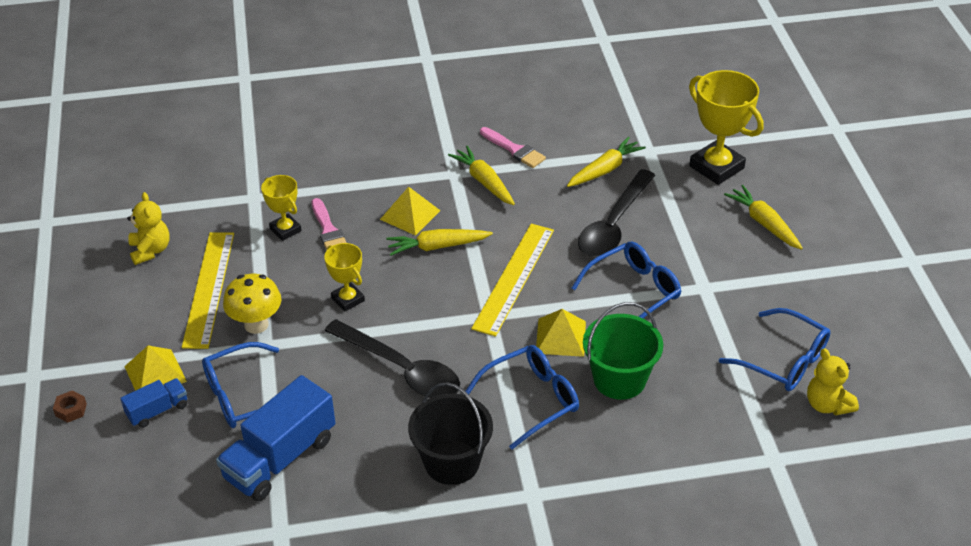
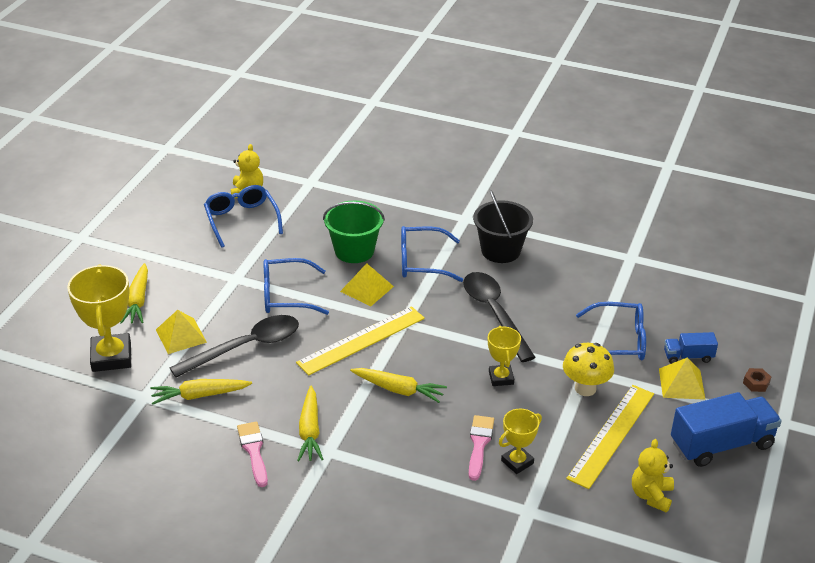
camera: 150 degrees left, 5 degrees down
(280, 458) = (612, 294): blue truck -> blue truck (721, 444)
(285, 230) = (517, 462): yellow trophy -> yellow trophy turned 60 degrees clockwise
(410, 214) = (399, 428): yellow pyramid -> yellow pyramid (181, 336)

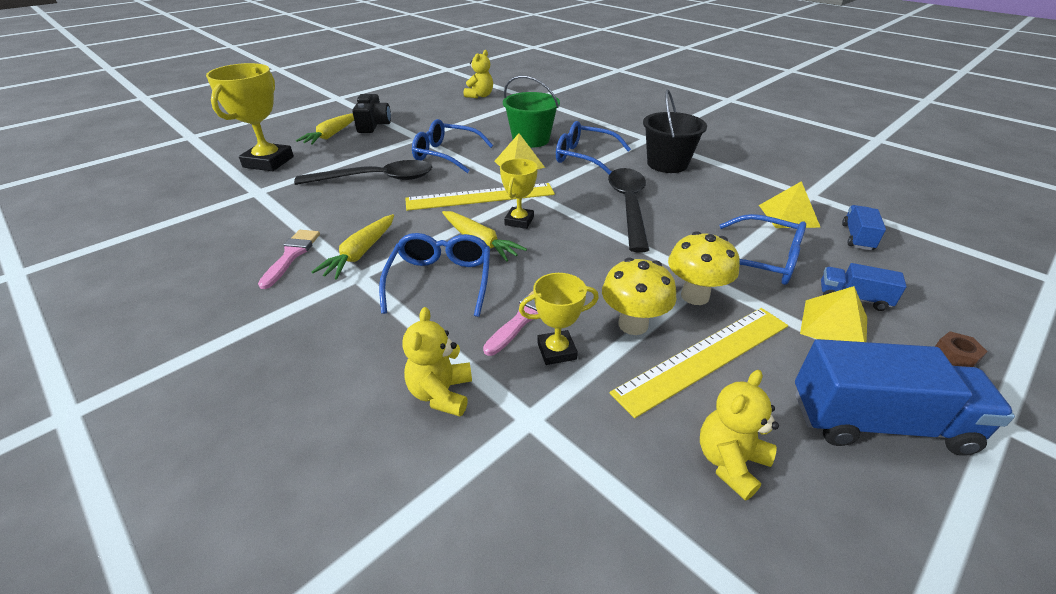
camera: 25 degrees right, 0 degrees up
(169, 272) = (373, 125): none -> black camera
(181, 336) = (335, 161): yellow pyramid -> yellow pyramid (788, 216)
(200, 395) = (300, 202): yellow carrot -> none
(241, 220) = (459, 108): blue glasses -> blue glasses (440, 280)
(464, 515) = (441, 393): none -> yellow teddy bear
(501, 378) = (597, 260): yellow trophy -> yellow trophy (519, 221)
(555, 425) = (633, 324): none -> yellow mushroom
(678, 296) = (857, 237): none -> blue truck

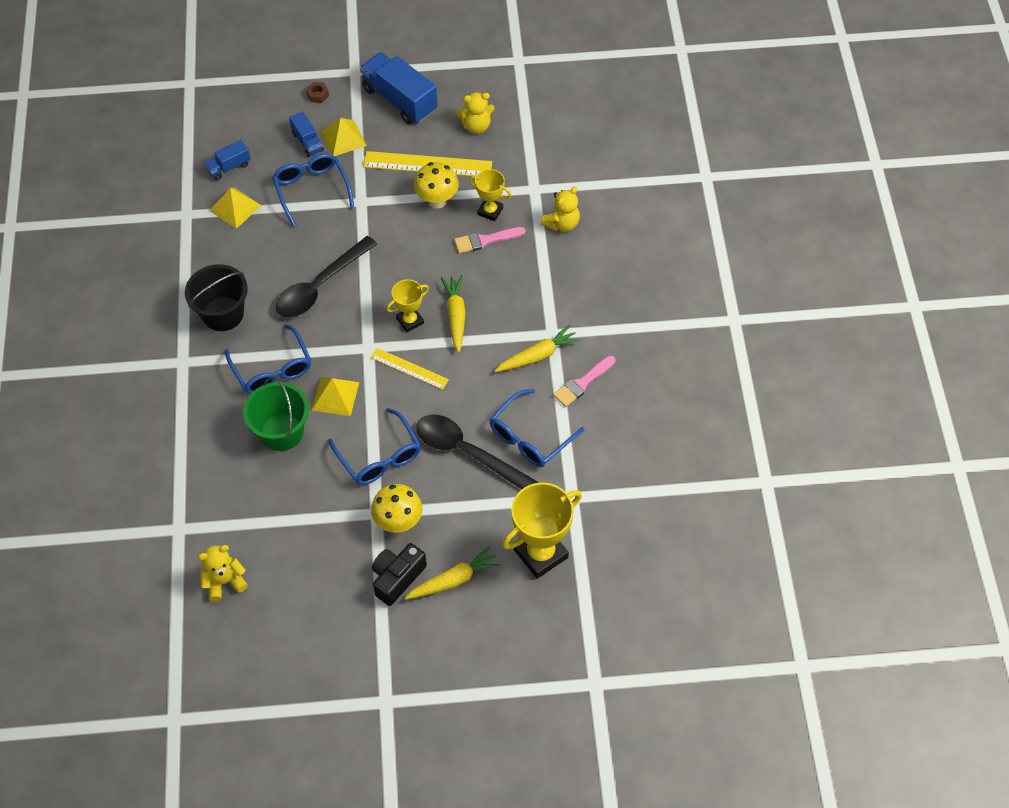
camera: 140 degrees left, 20 degrees up
(440, 280) = (507, 297): blue glasses -> blue glasses (530, 437)
(480, 197) = (409, 368): yellow ruler -> yellow ruler, size x0.59
(695, 296) = (383, 195): yellow mushroom -> yellow mushroom (398, 522)

